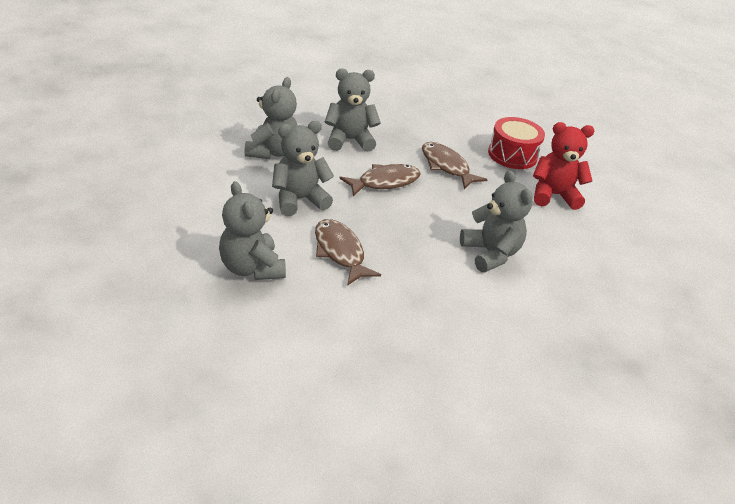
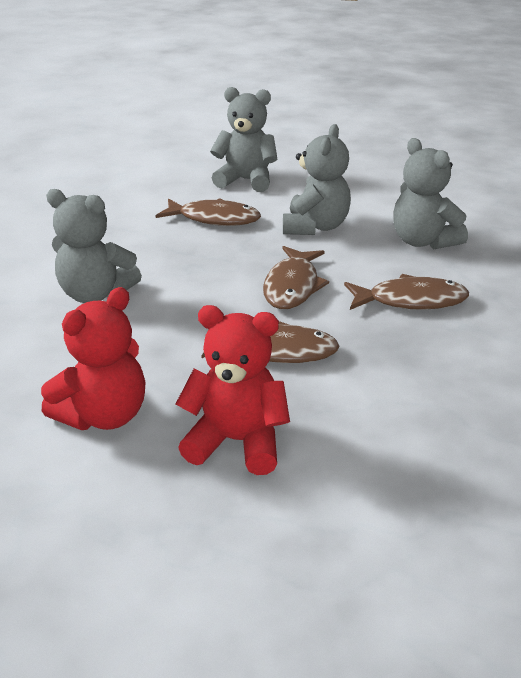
camera: 135 degrees right, 5 degrees down
(349, 140) = (411, 300): grey teddy bear -> brown fish
(512, 155) = (236, 441): red drum -> red teddy bear

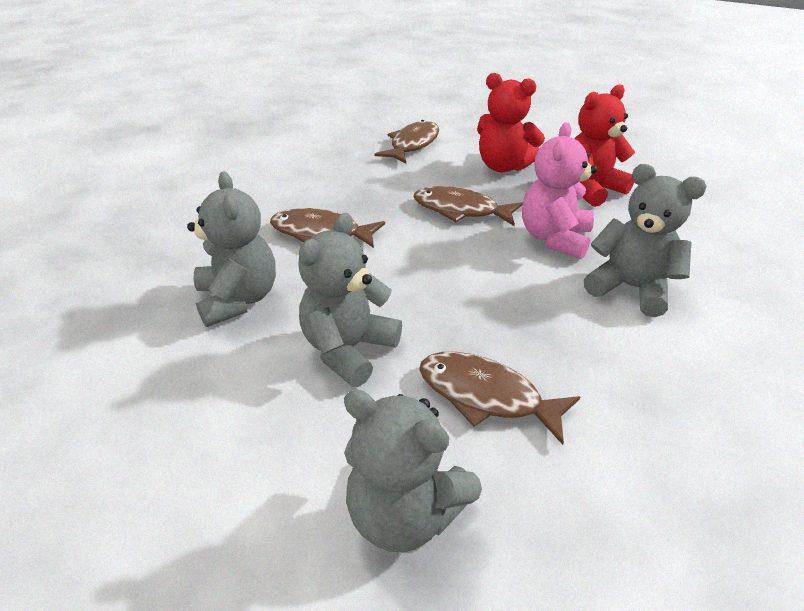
camera: 165 degrees left, 5 degrees up
(163, 332) = (554, 238): none -> pink teddy bear
(292, 286) = (421, 264): brown fish -> brown fish (412, 144)

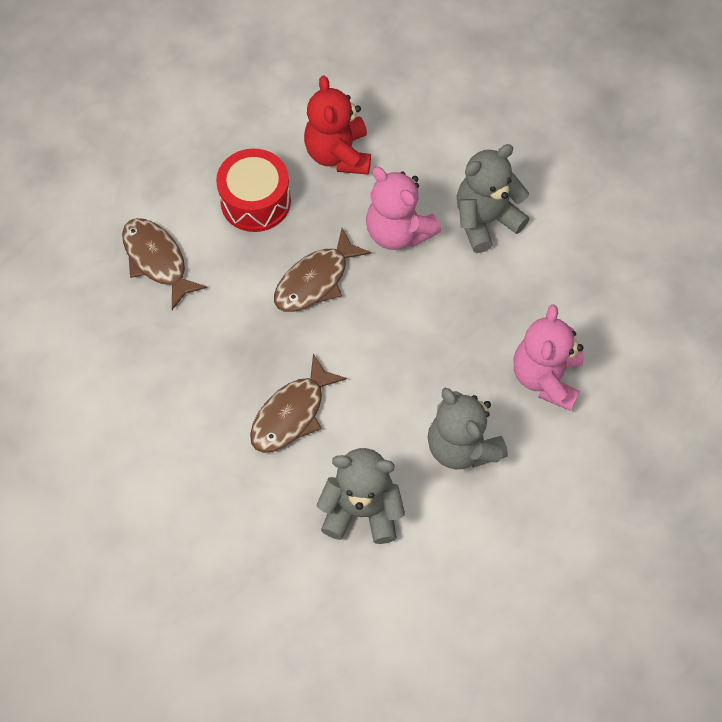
camera: 65 degrees left, 25 degrees up
(404, 513) = (611, 464): grey teddy bear -> none
(486, 396) = (546, 377): brown fish -> pink teddy bear
(503, 166) = (255, 201): red teddy bear -> red drum

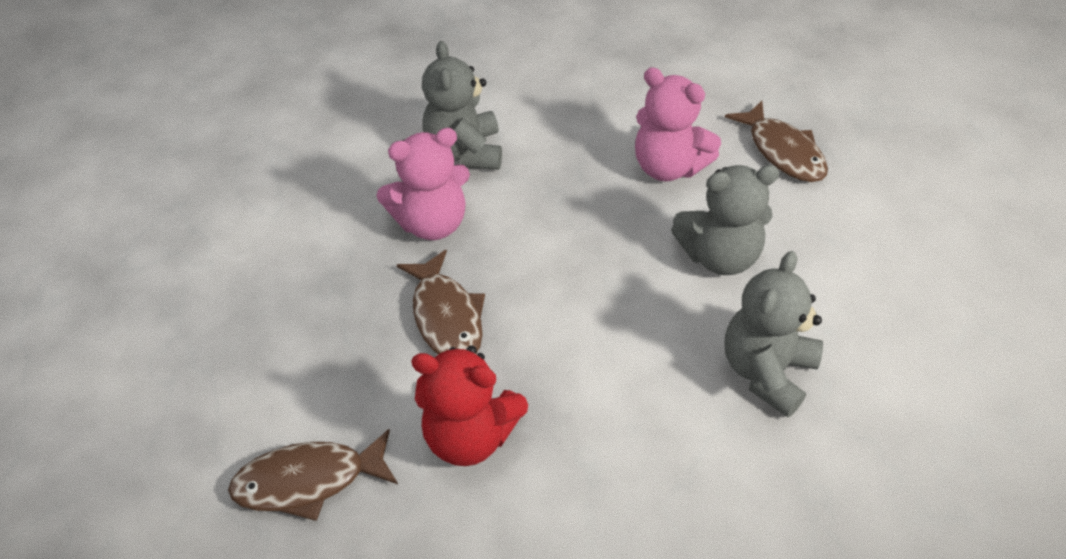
camera: 65 degrees left, 15 degrees down
(255, 201) = (300, 340): red drum -> none
(292, 413) = (612, 399): brown fish -> brown fish (782, 151)
(338, 154) = (297, 241): red teddy bear -> red teddy bear (470, 436)

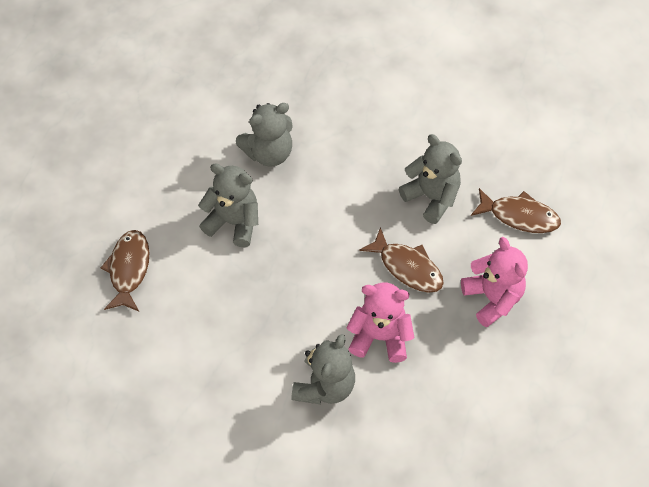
camera: 150 degrees left, 10 degrees up
(446, 316) = (407, 267): brown fish -> brown fish turned 120 degrees clockwise
(470, 436) = (431, 197): red teddy bear -> grey teddy bear
(668, 167) = (207, 297): pink teddy bear -> pink teddy bear (492, 298)

